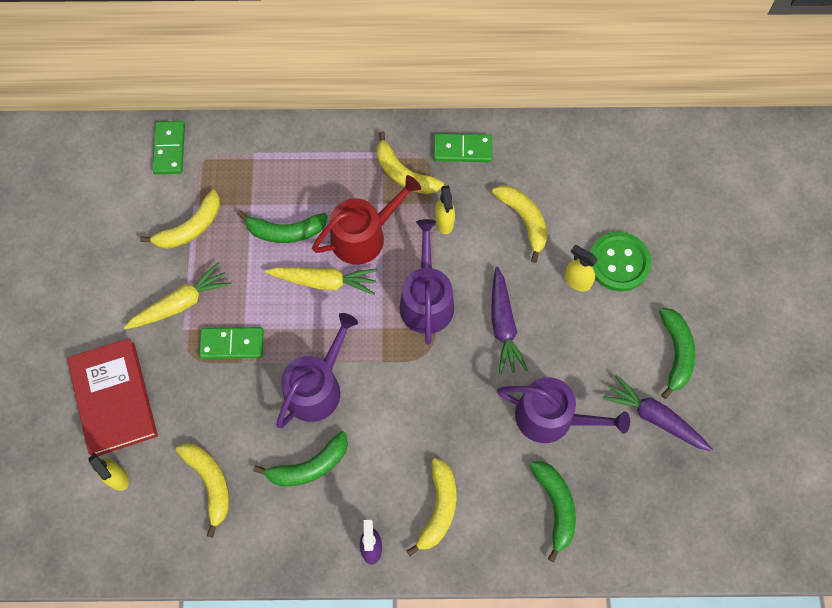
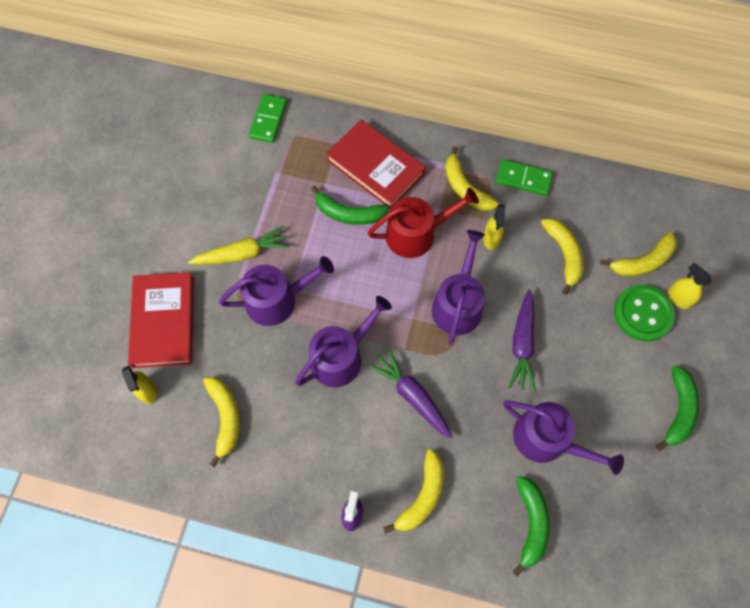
camera: 15 degrees right, 0 degrees up
(190, 228) = (267, 191): yellow banana -> yellow banana (642, 261)
(232, 344) = (277, 300): green domino -> purple watering can
(301, 173) = (375, 167): none -> red book
(309, 466) = (315, 426): green banana -> none
(324, 282) = (371, 265): yellow carrot -> none
(577, 281) = (599, 321): yellow spray bottle -> yellow spray bottle (678, 298)
(654, 417) = (644, 465): purple carrot -> purple carrot (412, 396)

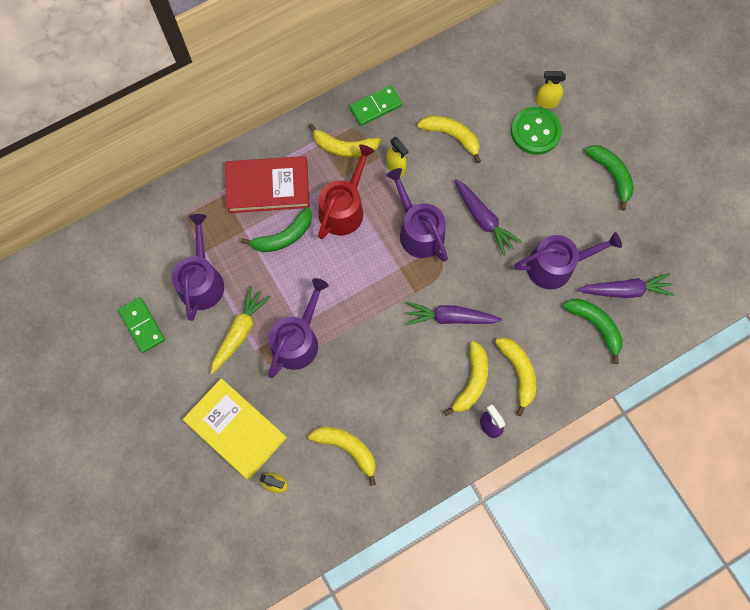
camera: 45 degrees left, 5 degrees up
(163, 322) = (236, 429): red book -> yellow book
(268, 120) = (153, 221): green domino -> green domino (142, 325)
(341, 356) = (379, 336): purple watering can -> purple watering can (202, 281)
(590, 520) = (625, 290): none -> purple carrot
(642, 261) = (503, 97): yellow banana -> yellow banana (471, 381)

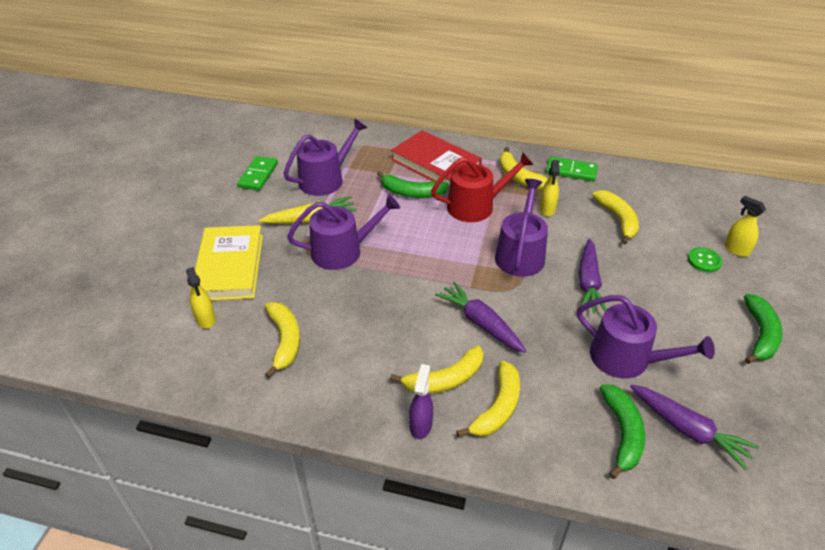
camera: 45 degrees right, 30 degrees down
(535, 132) = (704, 261): green button -> green button, size x0.57

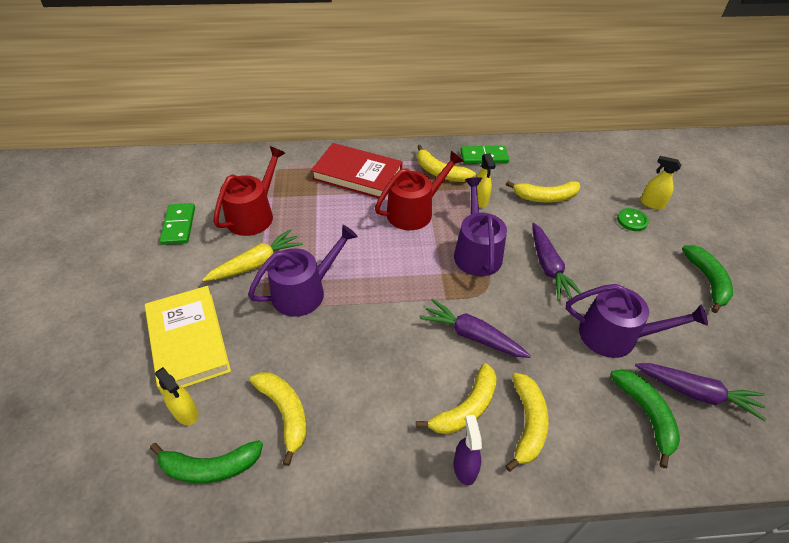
camera: 20 degrees left, 5 degrees up
(326, 179) = (254, 215): purple watering can -> red watering can
(411, 193) = (347, 211): green banana -> green banana (209, 467)
(618, 220) = (545, 197): yellow banana -> yellow banana turned 120 degrees clockwise

